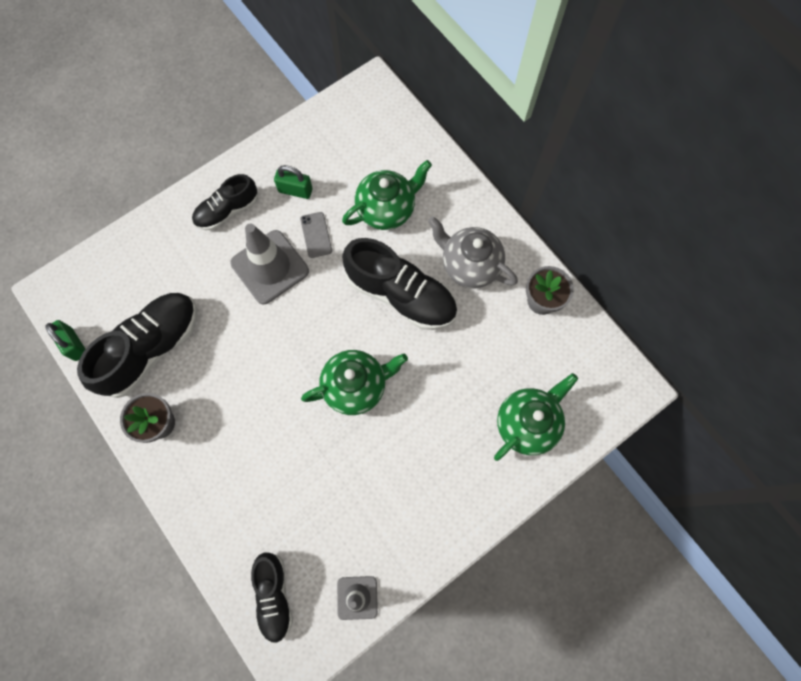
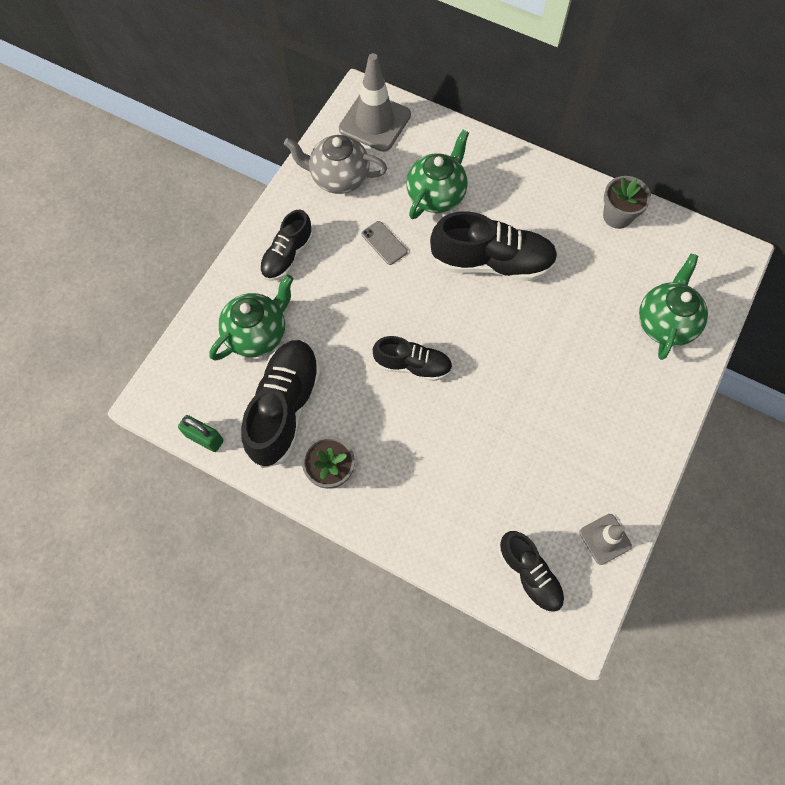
camera: 25 degrees left, 5 degrees down
(270, 267) = (357, 288): grey traffic cone -> grey traffic cone (375, 122)
(279, 359) = (412, 365): none -> black shoe
(295, 190) = (342, 212): green padlock -> none
(356, 386) = (497, 357): green teapot -> green teapot (257, 334)
(469, 265) = (537, 212): grey teapot -> grey teapot (338, 178)

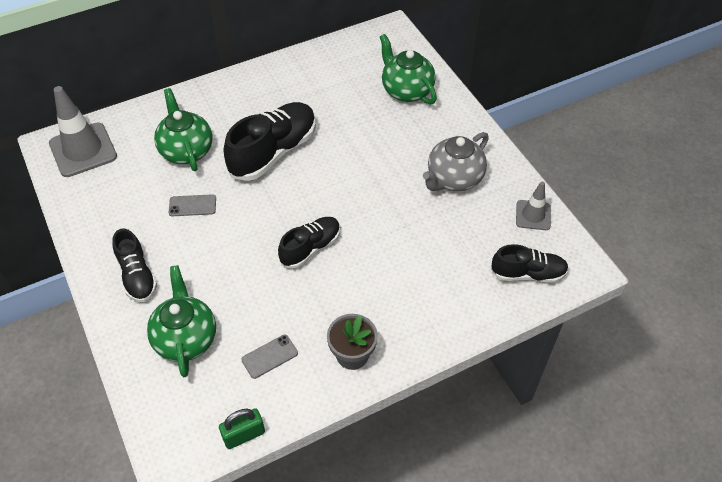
camera: 55 degrees left, 15 degrees down
(285, 408) = (270, 356): black shoe -> grey phone
(338, 178) = (105, 201): grey teapot -> grey teapot (454, 179)
(617, 216) = (306, 66): grey flower pot -> none

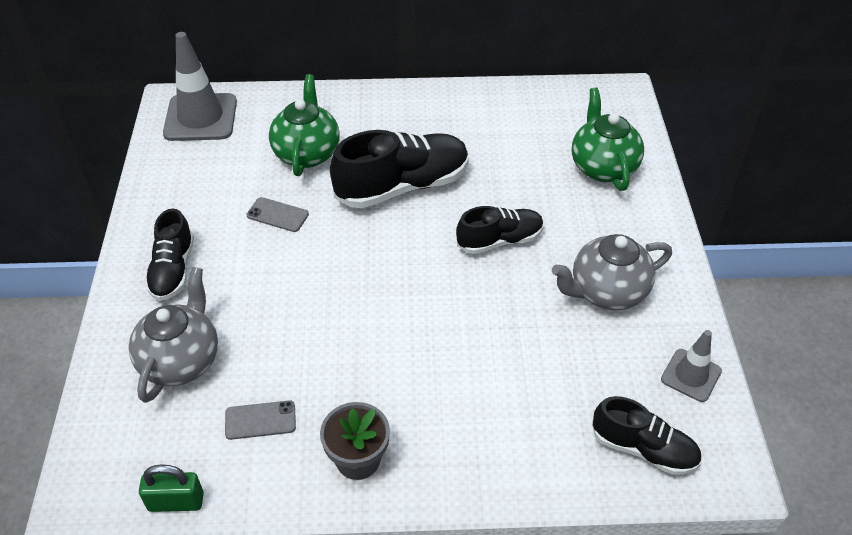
camera: 25 degrees right, 5 degrees down
(186, 338) = (181, 360): green teapot -> grey teapot
(310, 248) = (382, 311): black shoe -> black shoe (500, 240)

